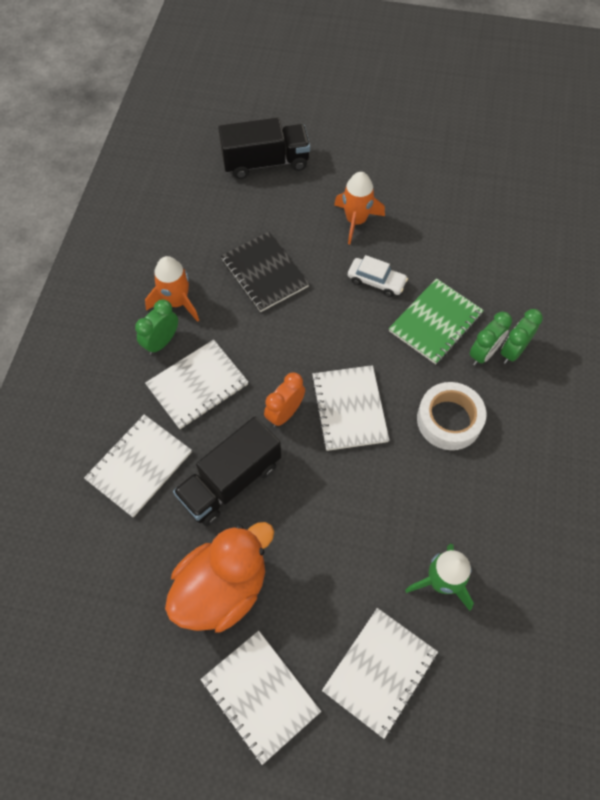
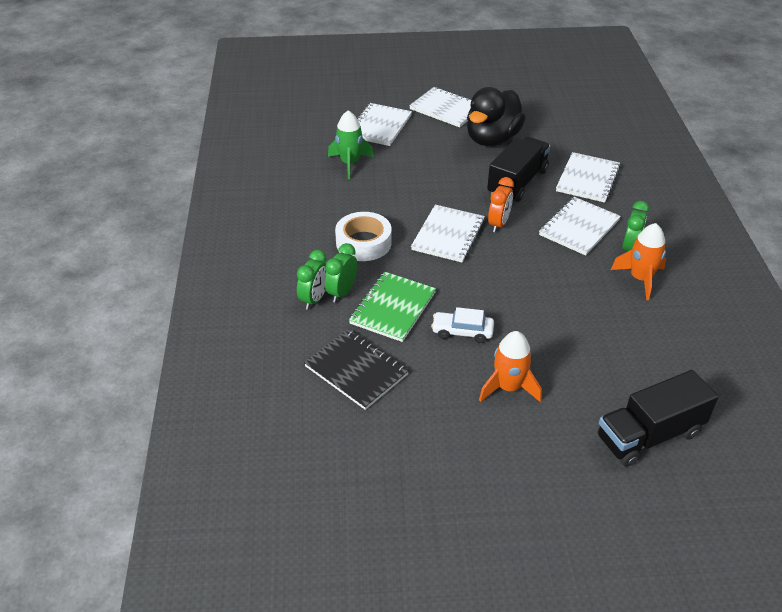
camera: 165 degrees right, 20 degrees down
(222, 588) = (492, 139): orange duck -> black duck
(264, 273) = (576, 317): black notebook -> black notebook (356, 370)
(349, 409) = (448, 235): white notebook -> white notebook turned 45 degrees clockwise

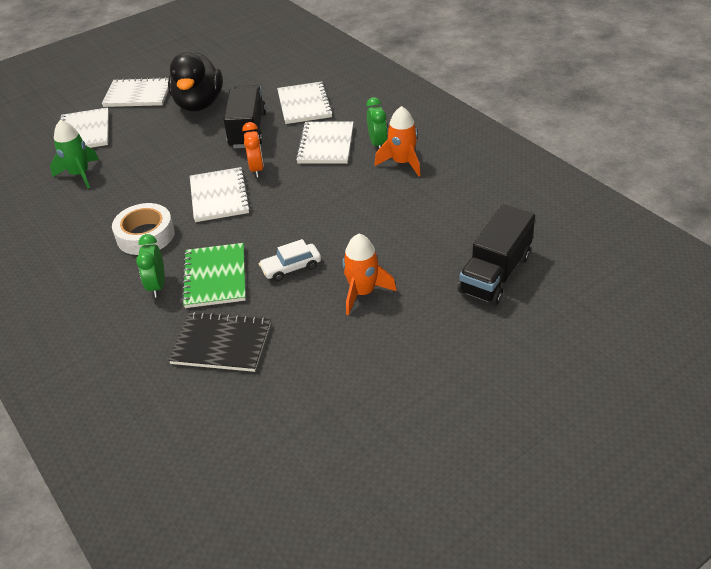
camera: 30 degrees left, 0 degrees up
(314, 299) = (135, 303): green clock -> none

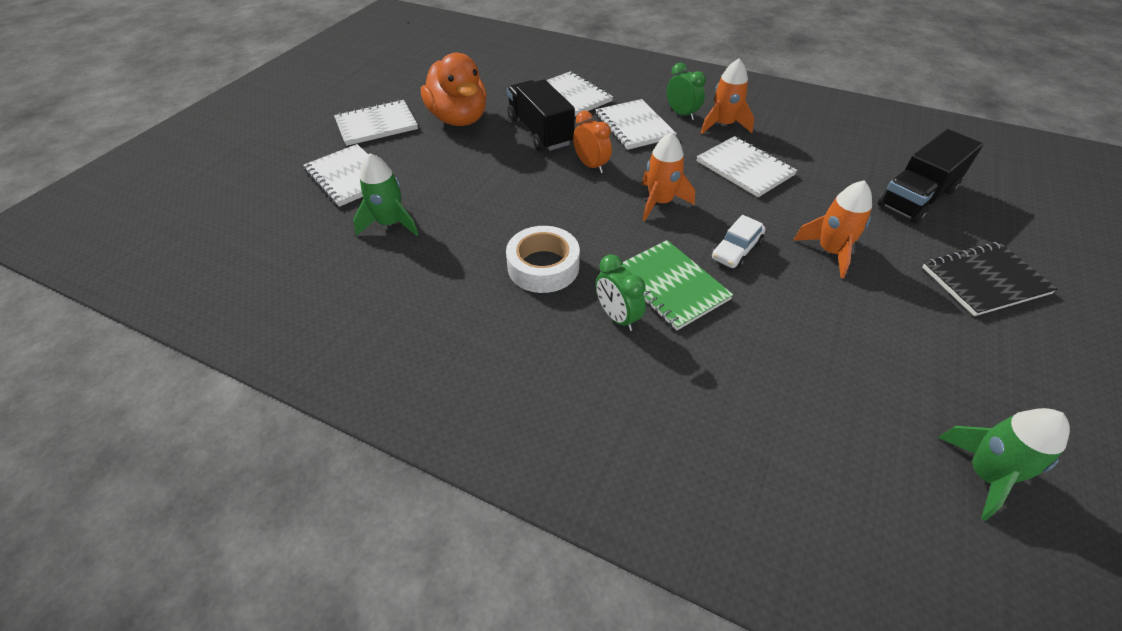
camera: 30 degrees left, 5 degrees up
(199, 104) = (459, 119): black duck -> orange duck
(219, 196) = (582, 202): white notebook -> white notebook (745, 168)
(221, 343) = (758, 355): black notebook -> black notebook (984, 280)
(276, 213) = (660, 202): none -> orange rocket
(281, 474) = (984, 474): none -> green rocket
(495, 274) = (916, 197): black truck -> black truck turned 45 degrees clockwise

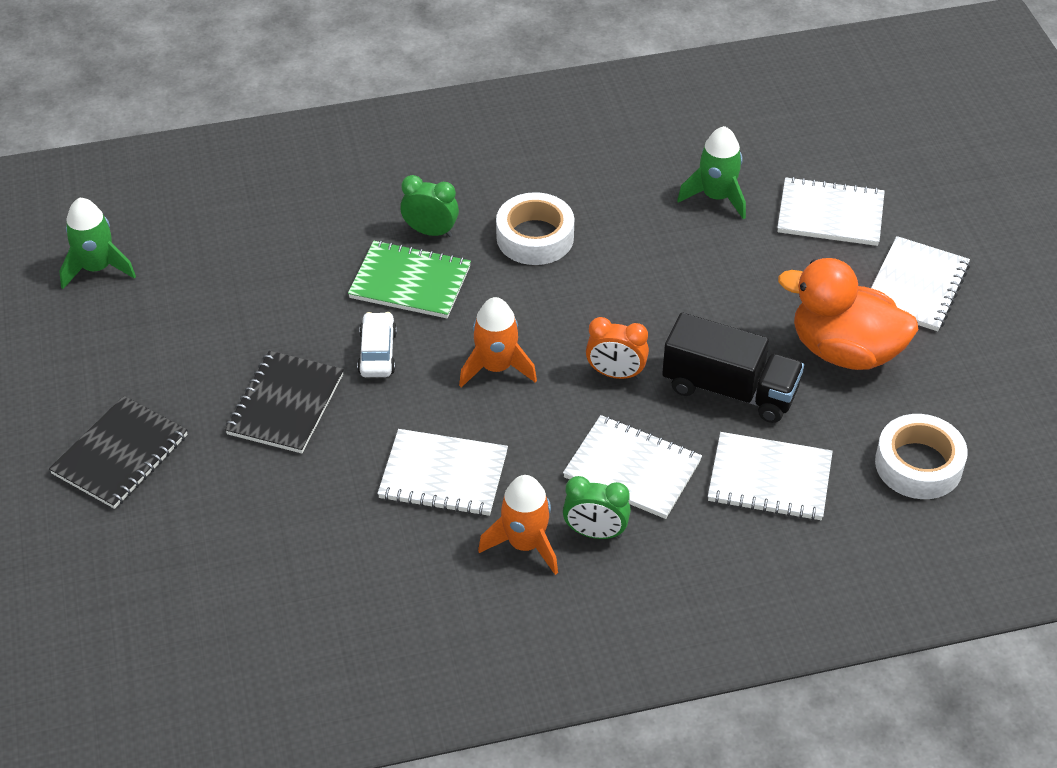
camera: 140 degrees right, 0 degrees up
(499, 73) = (918, 464): none -> white tape
(830, 251) = (285, 404): orange rocket -> black notebook
(916, 197) = (219, 545): black truck -> none

